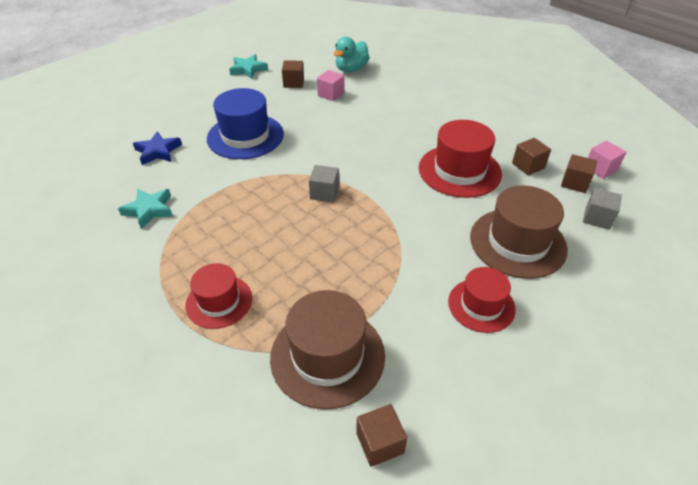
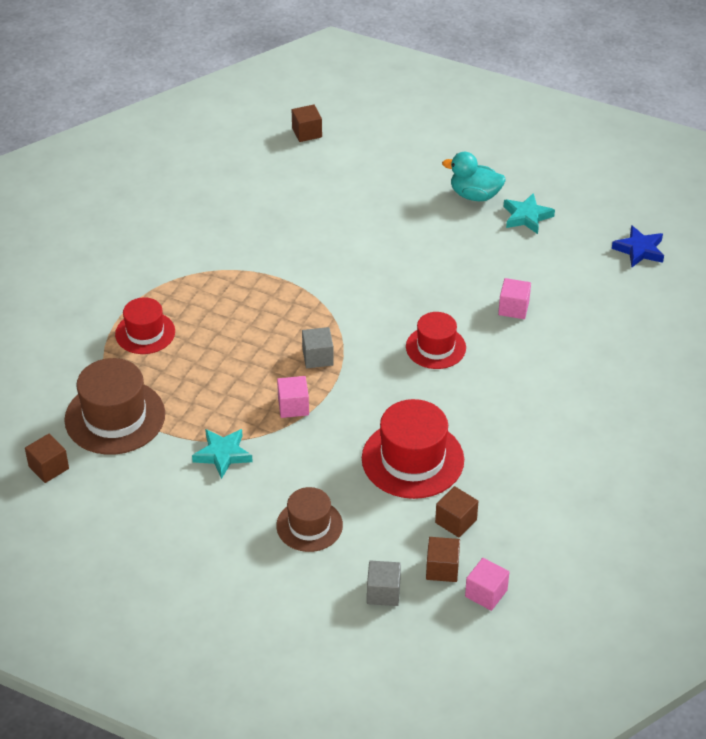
camera: 70 degrees right, 0 degrees up
(149, 210) = (234, 244): turquoise star -> turquoise star (223, 454)
(158, 151) = (323, 212): blue star -> blue star (639, 250)
(245, 136) = (384, 265): blue hat -> none
(293, 83) = (520, 267): brown cube -> brown cube (307, 132)
(351, 69) = (589, 310): turquoise duck -> turquoise duck (474, 195)
(374, 220) = (293, 406): none -> pink cube
(481, 305) = (209, 508): red hat -> red hat (435, 347)
(517, 243) = (309, 525): brown hat -> brown hat, size x0.63

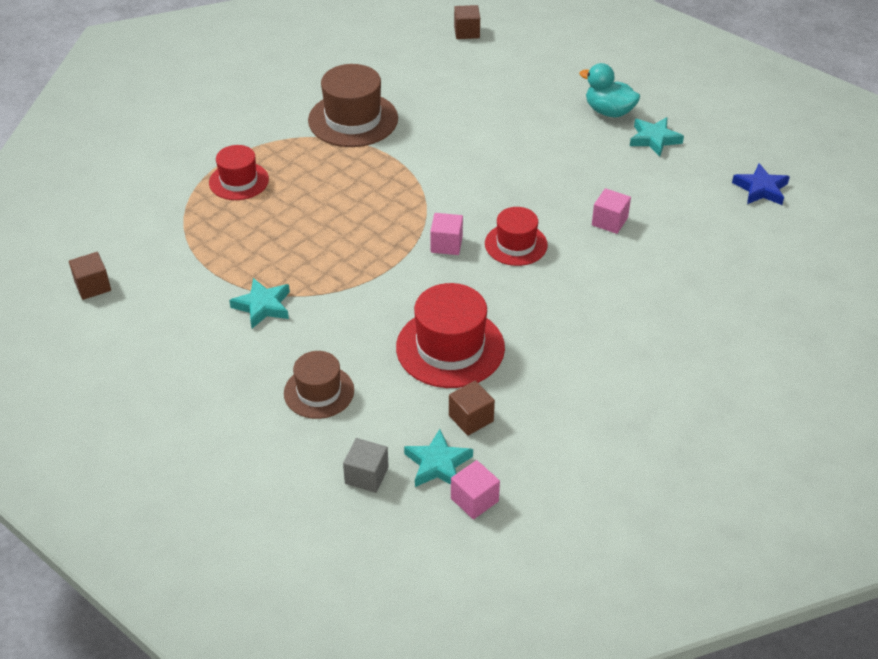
camera: 15 degrees right, 0 degrees up
(115, 417) = (176, 252): brown hat -> brown hat (353, 119)
(293, 406) = (351, 274): pink cube -> pink cube (446, 244)
(317, 357) = (394, 232): grey cube -> none
(442, 569) = (438, 464): brown cube -> turquoise star

